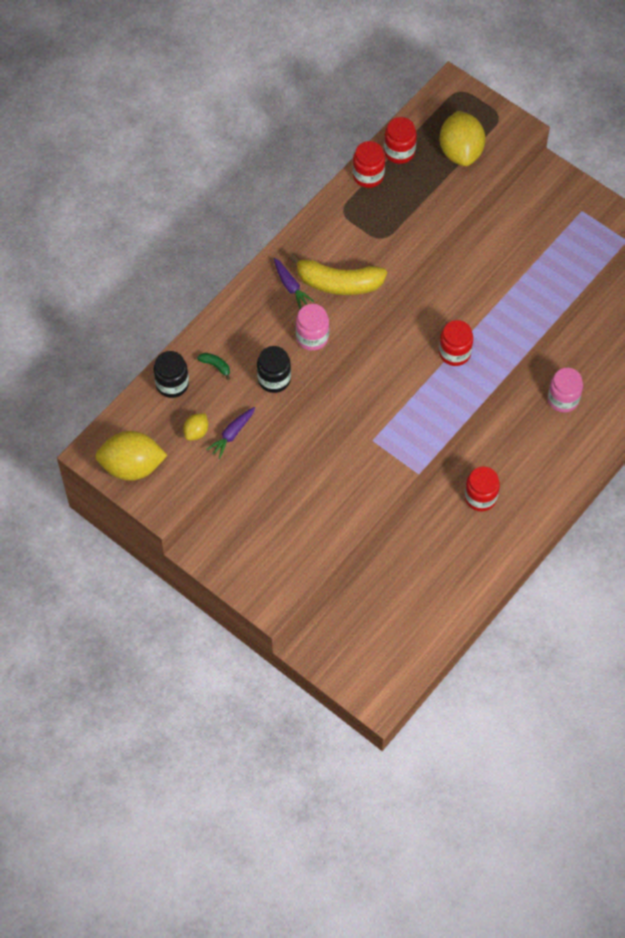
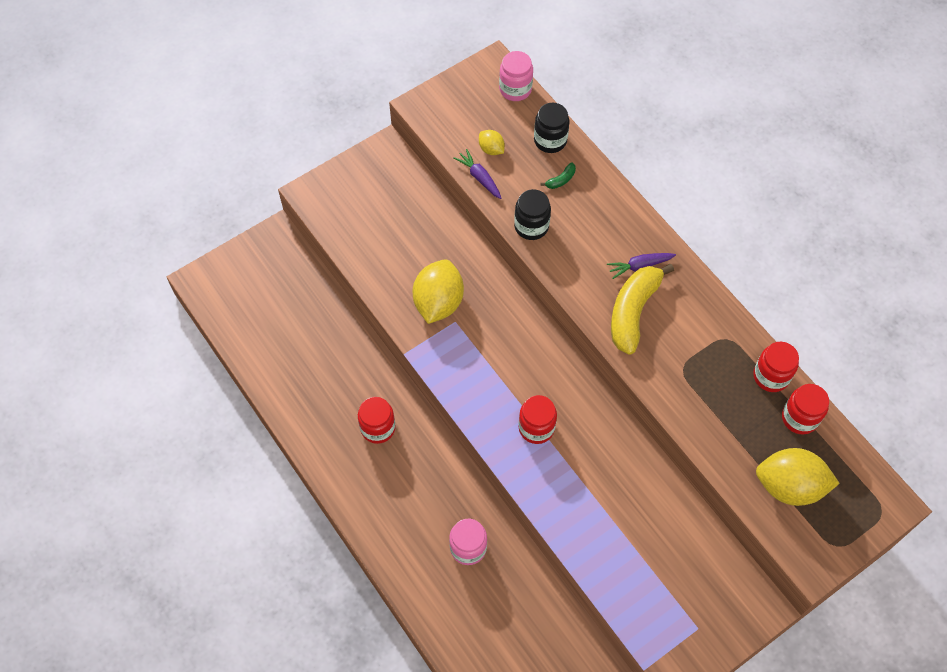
camera: 105 degrees right, 0 degrees up
(132, 466) = (470, 93): yellow lemon -> yellow lemon (438, 302)
(312, 337) = (572, 271): pink jar -> pink jar (515, 89)

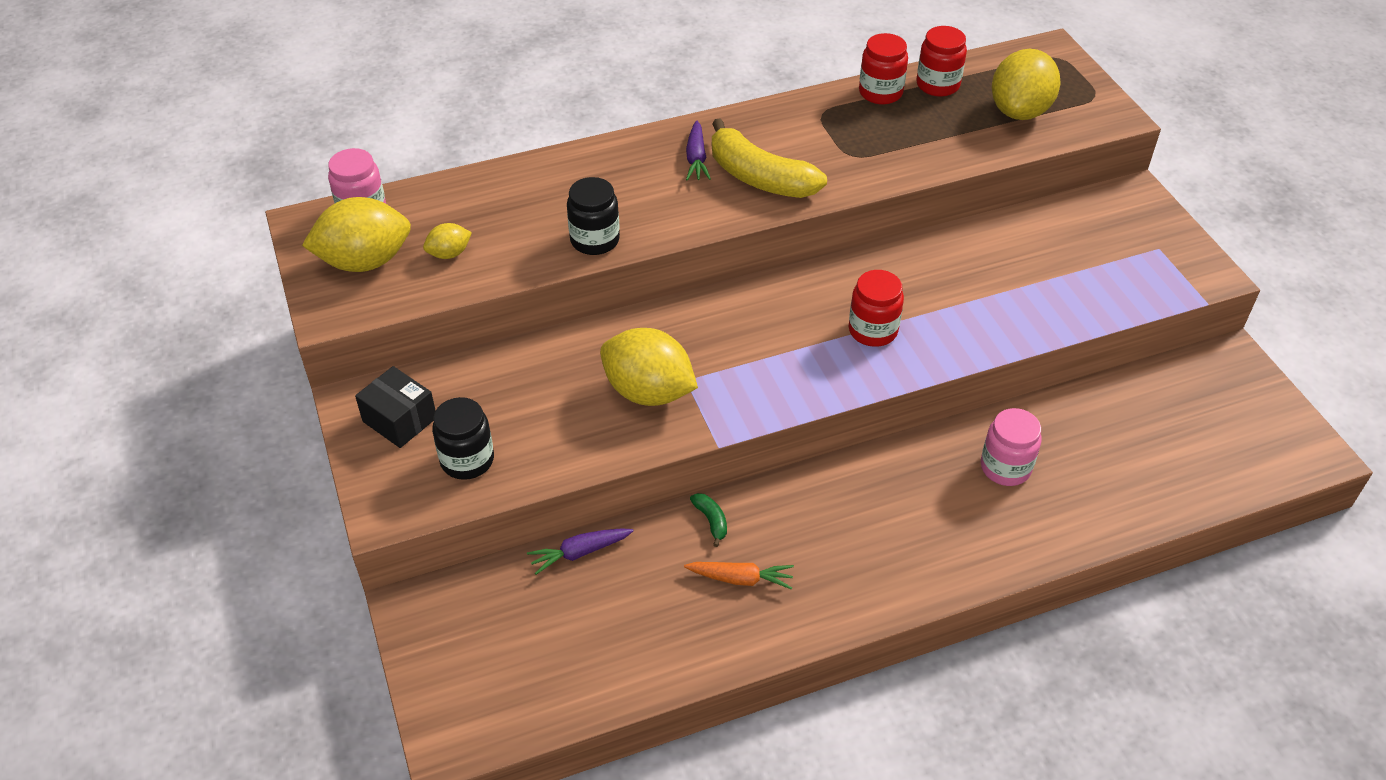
camera: 75 degrees left, 15 degrees down
(336, 400) = (740, 579): none -> orange carrot
(378, 176) = (399, 420): none -> black box
(378, 428) = (801, 534): red jar -> none
(469, 107) = (365, 261): none -> yellow lemon
(479, 178) = (491, 274): purple carrot -> purple carrot (580, 552)
(550, 140) = (467, 195): black jar -> black jar (467, 460)
(561, 180) = (535, 198): green banana -> green banana (711, 521)

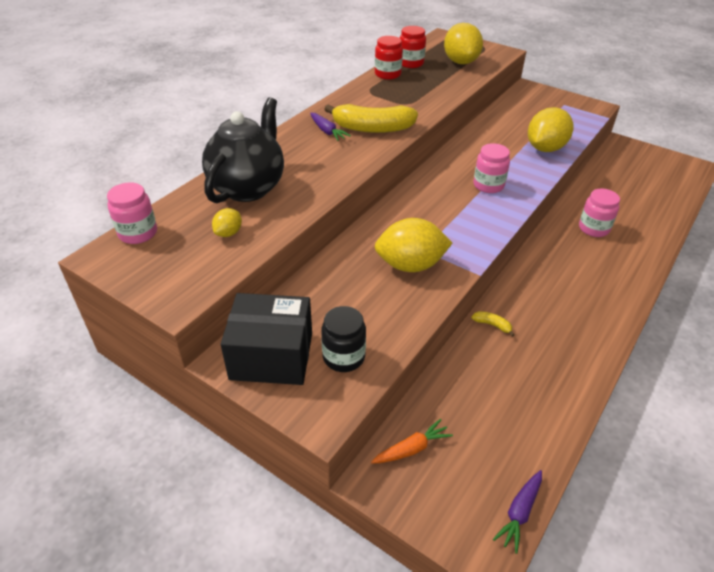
camera: 35 degrees left, 5 degrees down
(365, 261) = (171, 261): yellow lemon -> yellow lemon (545, 148)
(399, 420) = (271, 356): black box -> black box, size x1.64
(524, 202) = (248, 187): none -> black teapot
(580, 552) = (441, 383): purple carrot -> purple carrot (519, 512)
(595, 240) = (315, 190): black jar -> none
(711, 521) = (492, 325): green banana -> yellow banana
(740, 579) = (541, 347): orange carrot -> orange carrot (411, 449)
(873, 330) = (488, 185): red jar -> pink jar

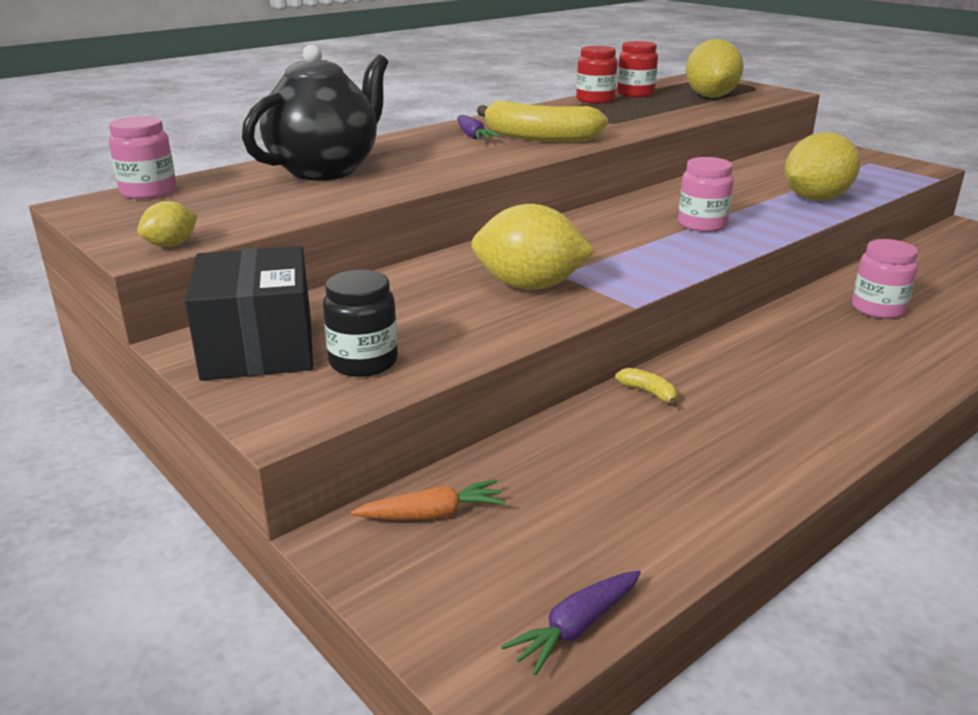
camera: 15 degrees right, 15 degrees down
(228, 233) = (266, 202): yellow lemon -> yellow lemon (171, 245)
(271, 356) = (258, 348): black box -> black box turned 60 degrees clockwise

